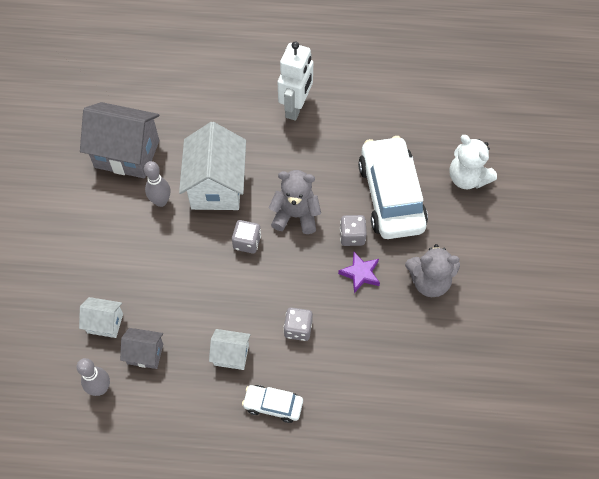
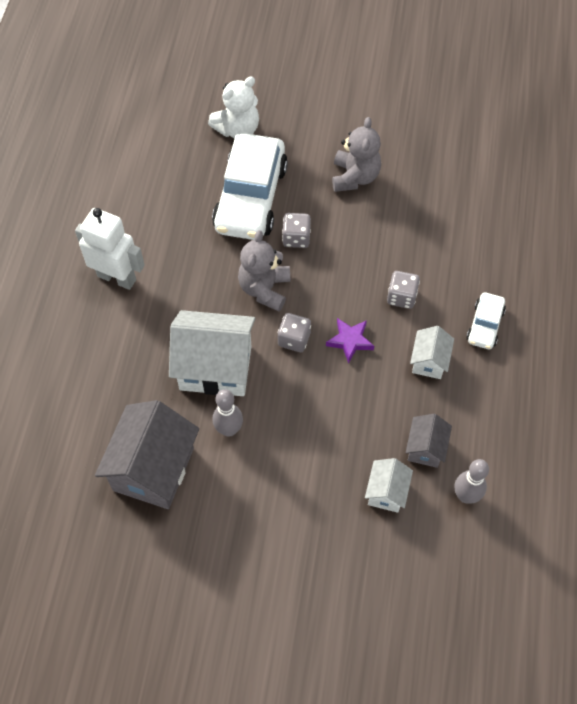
camera: 85 degrees left, 0 degrees up
(360, 273) = (341, 235): purple star -> purple star (350, 341)
(391, 196) = (251, 198): white car -> white car turned 75 degrees counterclockwise

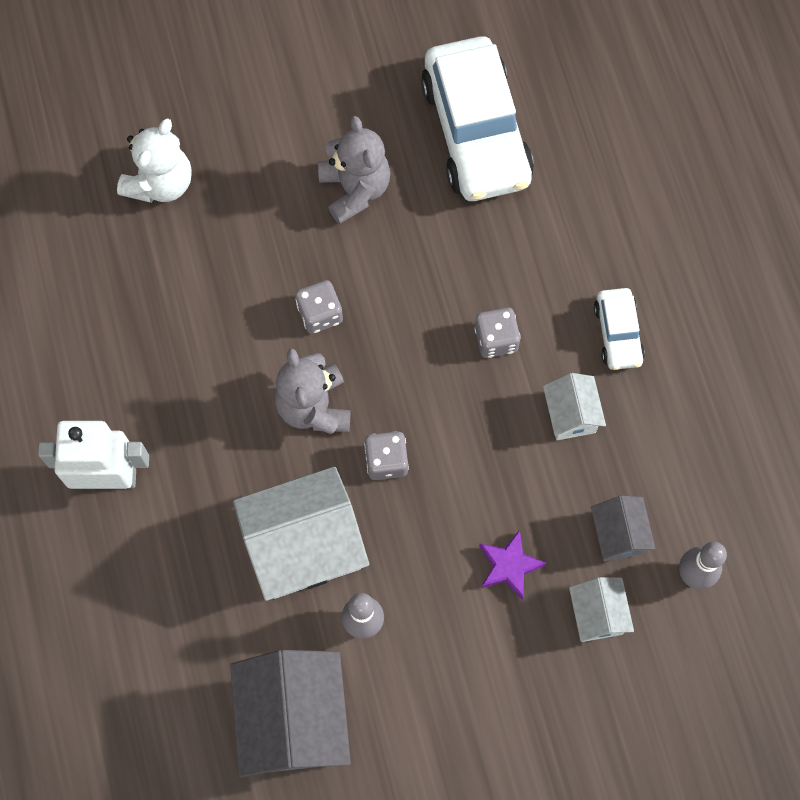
camera: 25 degrees left, 10 degrees up
(251, 198) = (230, 280): white car -> white car (476, 131)
(350, 341) = (459, 431): purple star -> purple star (509, 566)

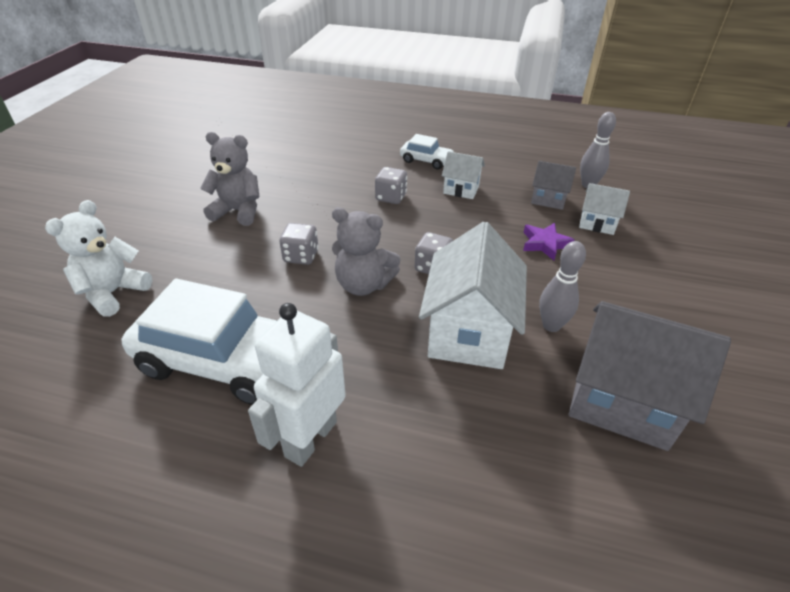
camera: 60 degrees left, 30 degrees down
(160, 182) = (113, 293): white teddy bear -> white teddy bear turned 120 degrees counterclockwise
(476, 131) = (262, 161): white car -> white car (224, 361)

